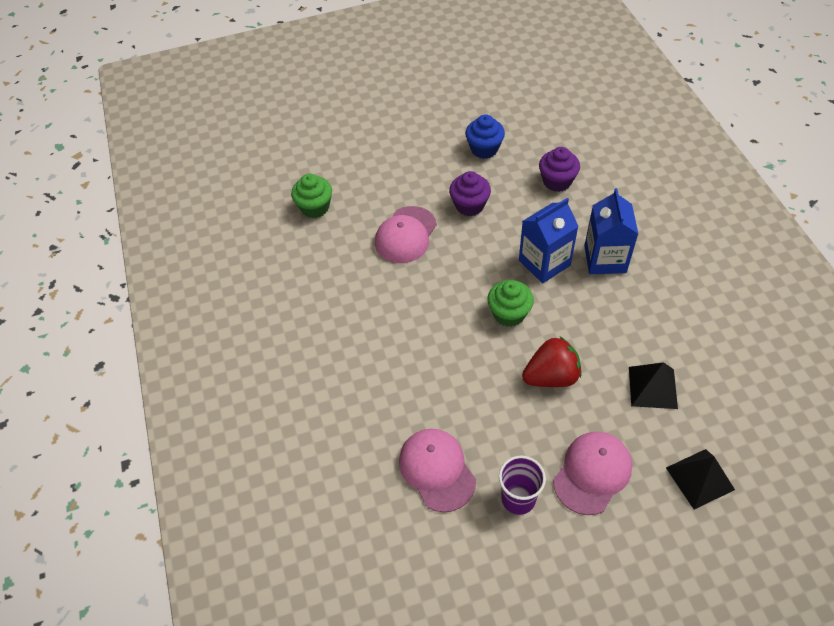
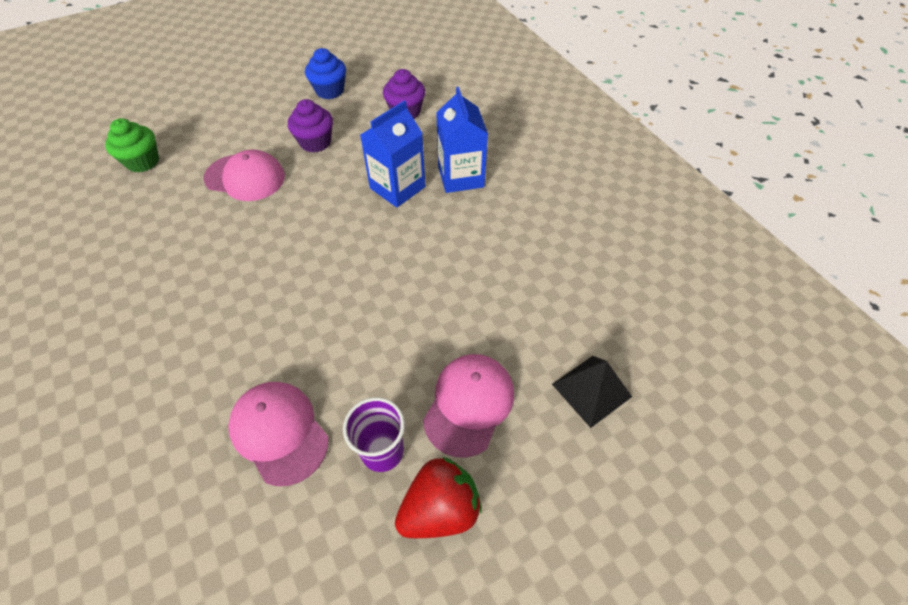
camera: 15 degrees left, 0 degrees up
(406, 235) = (245, 177): pink cap -> pink cap turned 90 degrees counterclockwise
(509, 313) = (361, 242): green cupcake -> none
(551, 376) = (413, 302): red strawberry -> red strawberry (440, 509)
(652, 387) = (525, 297): black pyramid -> none

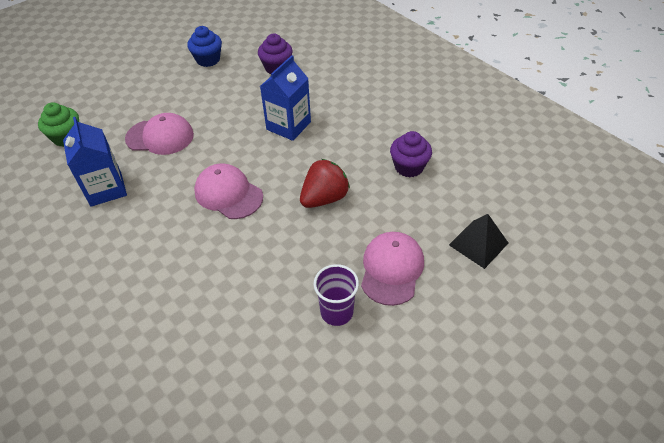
camera: 10 degrees left, 5 degrees down
(279, 432) = (253, 314): pink cap -> pink cap (228, 194)
(315, 142) = (210, 101): purple cupcake -> purple cupcake (409, 167)
(440, 509) = (391, 341): red strawberry -> red strawberry (324, 198)
(461, 177) = (336, 110): blue carton -> blue carton (106, 189)

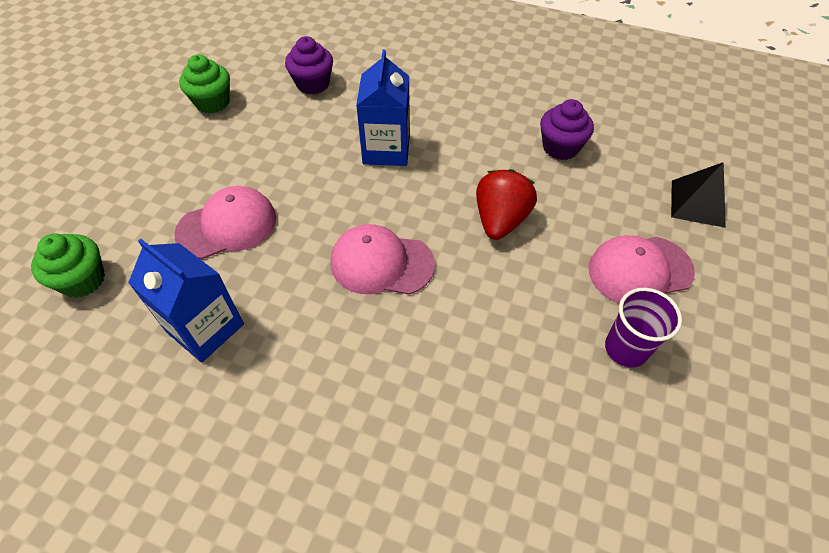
camera: 30 degrees left, 5 degrees up
(208, 60) = (212, 102): blue cupcake -> green cupcake
(391, 269) = (639, 270): pink cap -> pink cap turned 90 degrees counterclockwise

